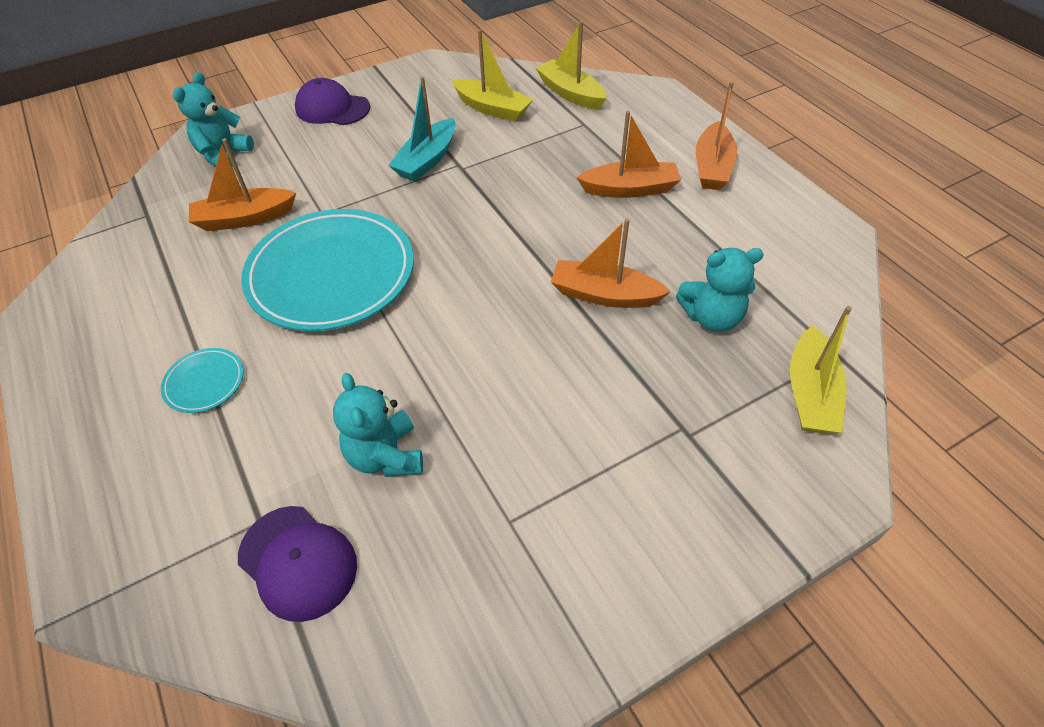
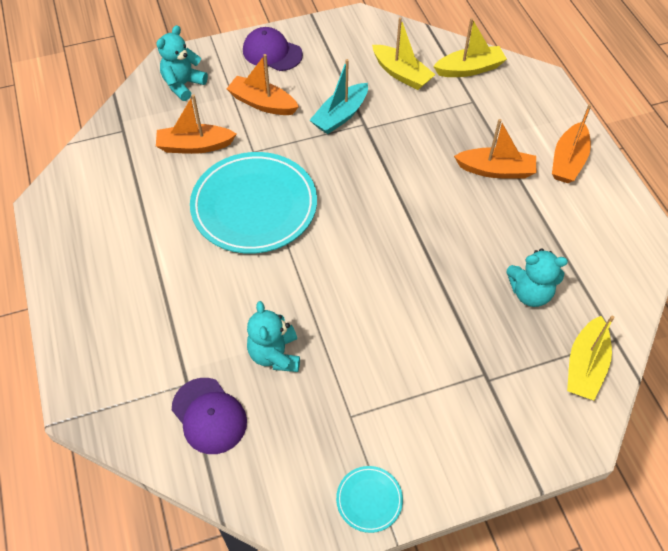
camera: 10 degrees right, 5 degrees up
(204, 382) = (157, 277): turquoise plate -> turquoise plate (369, 500)
(571, 94) = (469, 69): yellow boat -> yellow boat turned 105 degrees clockwise
(604, 295) = (454, 260): orange boat -> orange boat (262, 103)

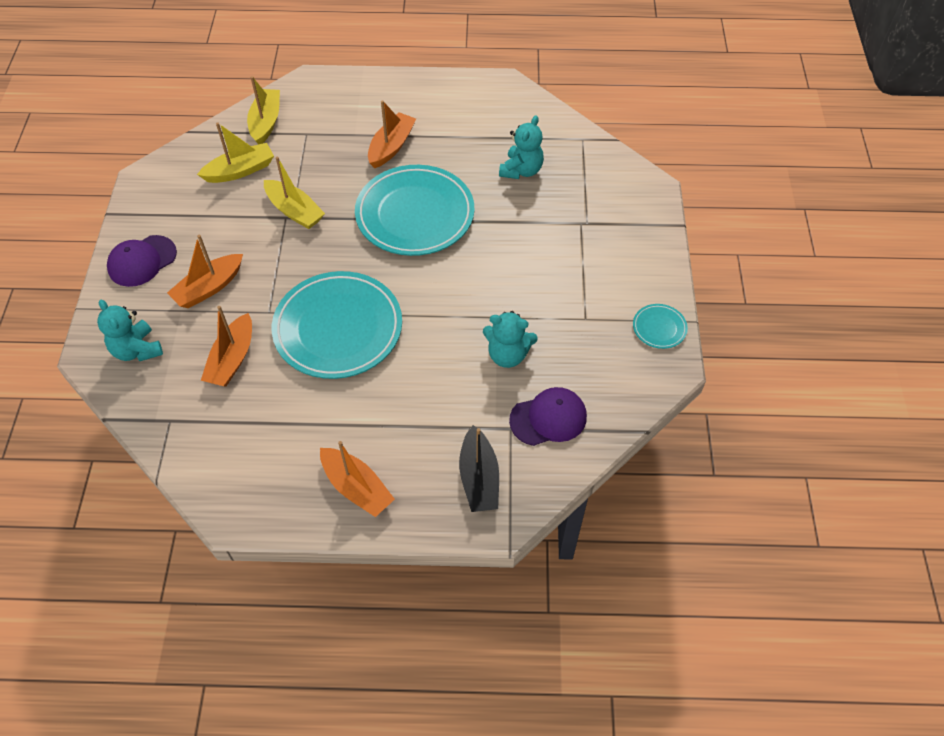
camera: 70 degrees left, 0 degrees up
(123, 373) = (479, 478): none -> black boat
(340, 115) = (264, 231): turquoise boat -> none
(417, 218) = (415, 214): none -> turquoise plate
(568, 161) = (407, 99): orange boat -> orange boat (356, 487)
(585, 366) = (597, 163): yellow boat -> yellow boat (294, 211)

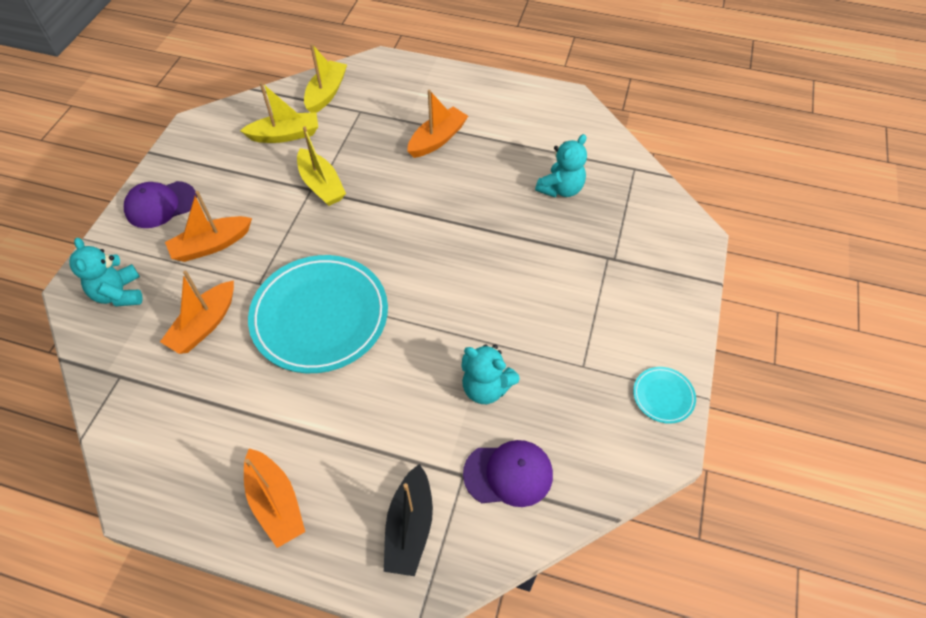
camera: 15 degrees right, 0 degrees up
(415, 214) = (438, 213): turquoise plate -> none

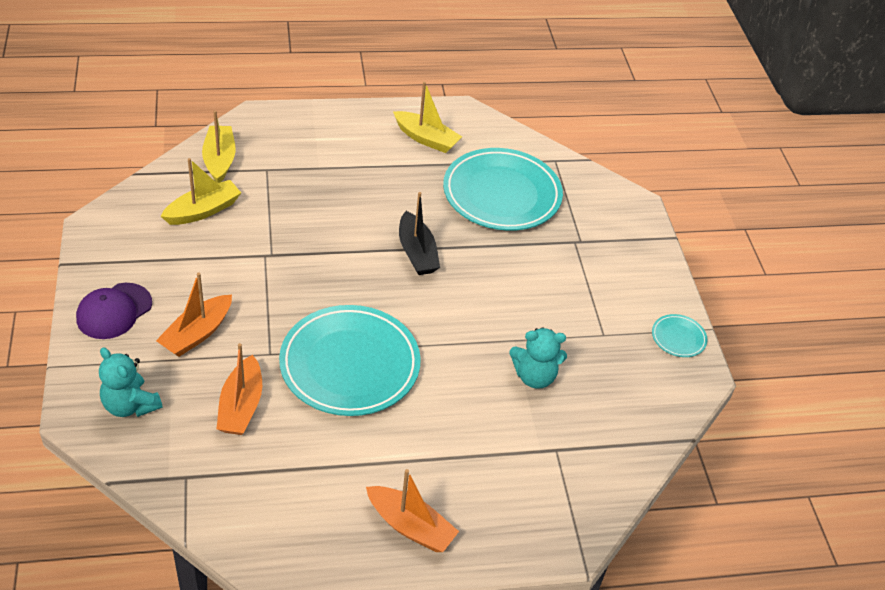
camera: 30 degrees left, 10 degrees down
(321, 185) = (273, 248): yellow boat -> yellow boat (426, 139)
(410, 527) = (536, 503): black boat -> black boat (417, 252)
(437, 139) = (361, 178): orange boat -> none
(508, 474) = (592, 436): purple cap -> none
(561, 189) = (502, 194): turquoise teddy bear -> turquoise plate

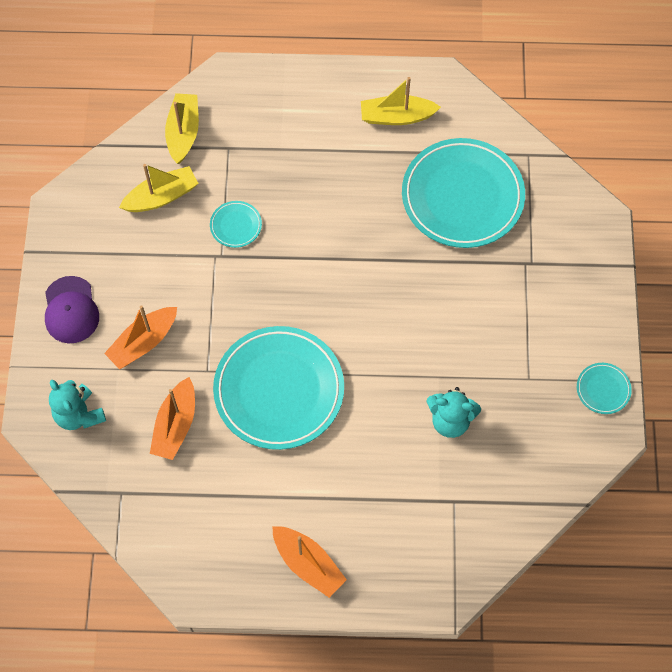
camera: 15 degrees right, 20 degrees up
(114, 311) = (71, 310): purple cap -> purple cap turned 60 degrees counterclockwise
(283, 229) = (236, 225): none -> turquoise plate
(417, 252) = (363, 264): black boat -> none
(426, 139) = (397, 116): yellow boat -> yellow boat turned 135 degrees clockwise

